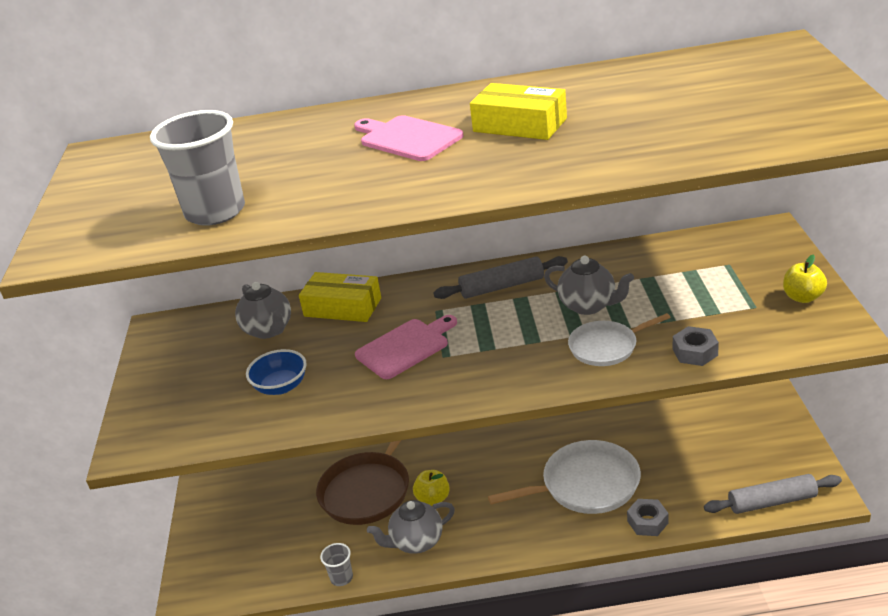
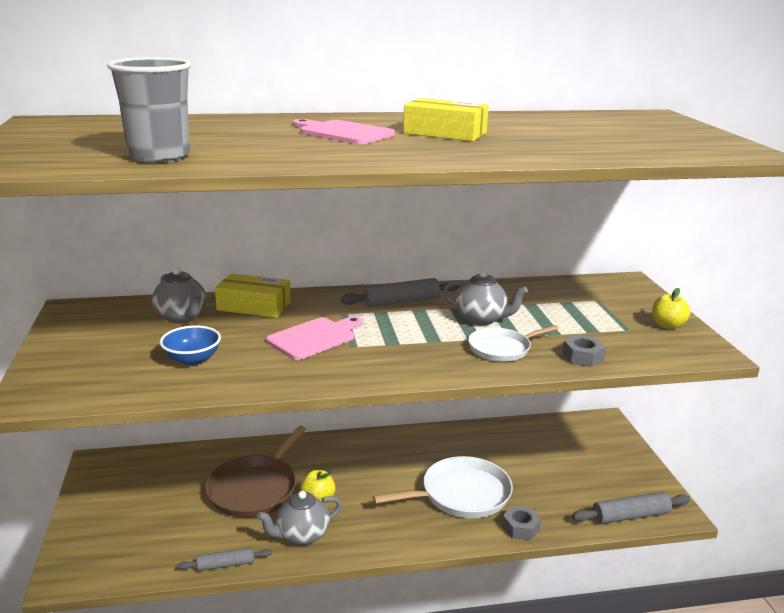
camera: 10 degrees left, 10 degrees down
(341, 578) = (226, 565): grey cup -> grey rolling pin

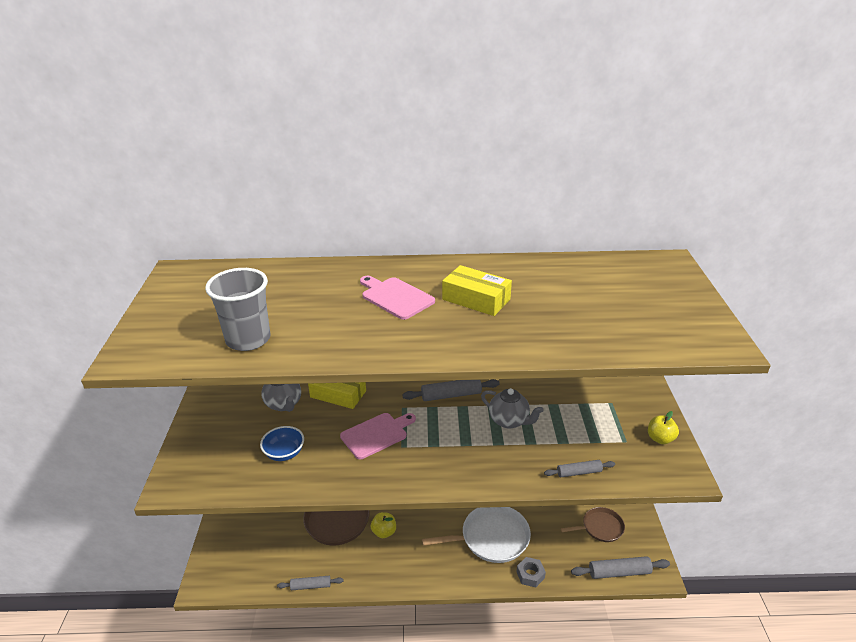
camera: 10 degrees right, 10 degrees up
(301, 536) = (367, 565): grey teapot -> none
(502, 348) = (517, 457): white pan -> none
(583, 357) = (579, 472): grey nut -> grey rolling pin
(594, 474) = (600, 527): none -> brown pan

